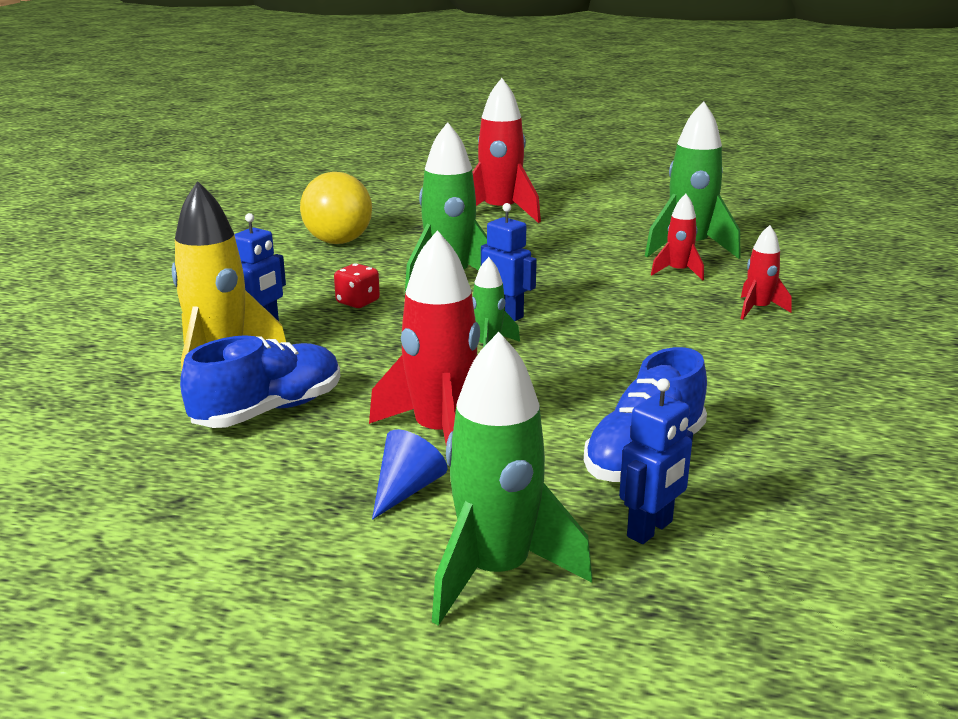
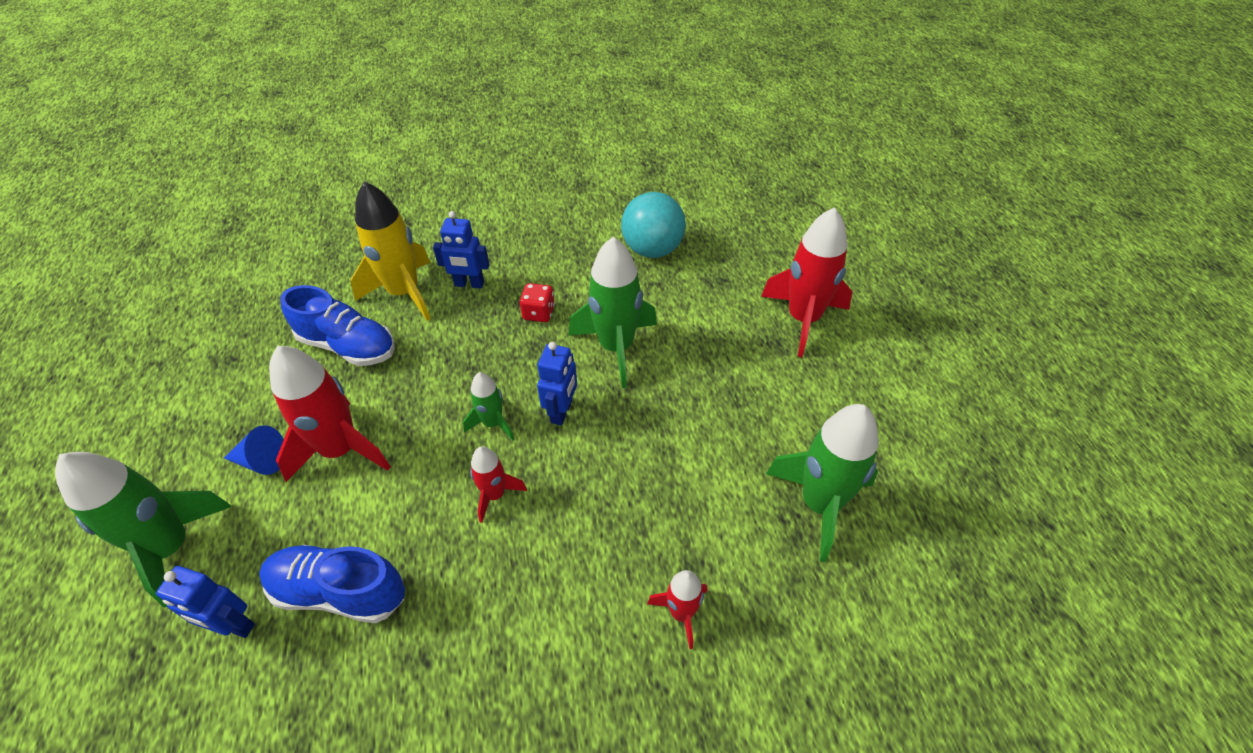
camera: 65 degrees right, 25 degrees up
(338, 241) = (652, 249): yellow ball -> turquoise ball
(678, 272) = (741, 513): red rocket -> red rocket (495, 495)

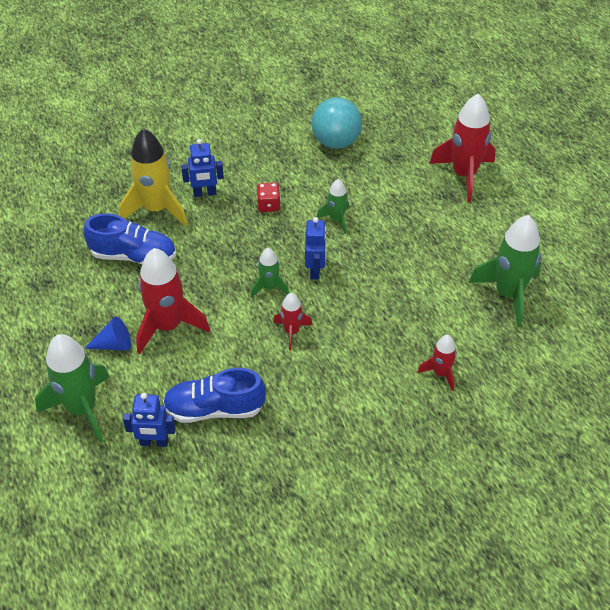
camera: 15 degrees left, 0 degrees up
(616, 347) = (336, 219): green rocket -> green rocket, size x0.53

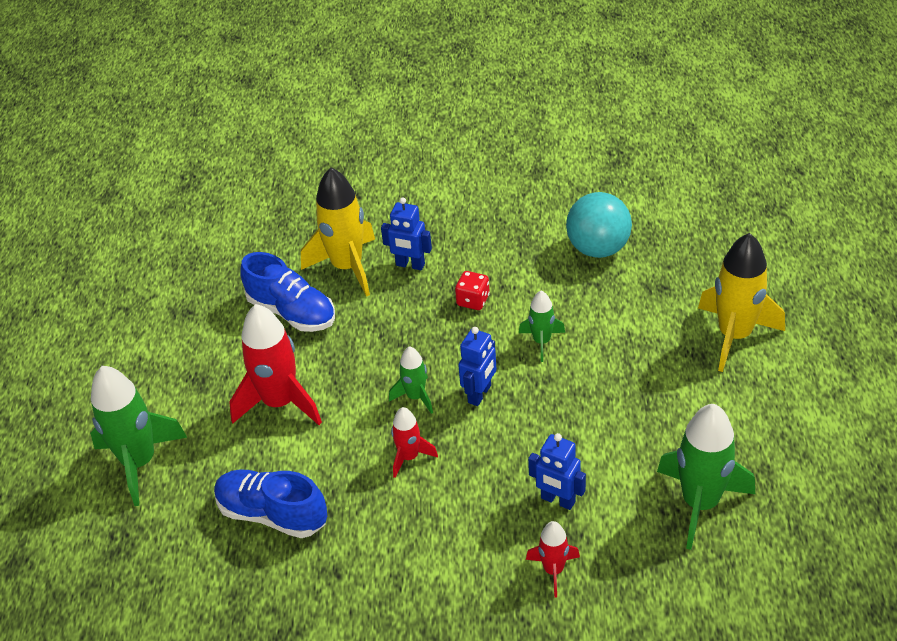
camera: 30 degrees right, 5 degrees down
(114, 344) = (213, 403): blue cone -> none
(154, 442) = (188, 527): blue robot -> blue robot (557, 500)
(464, 175) = (734, 335): red rocket -> yellow rocket

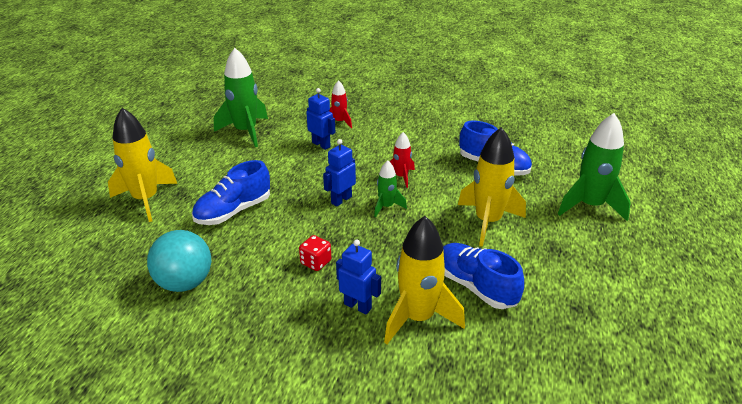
camera: 170 degrees left, 10 degrees down
(280, 402) = (488, 221): red rocket -> yellow rocket
(542, 341) = (279, 222): green rocket -> none
(609, 344) = (233, 211): none -> blue shoe

